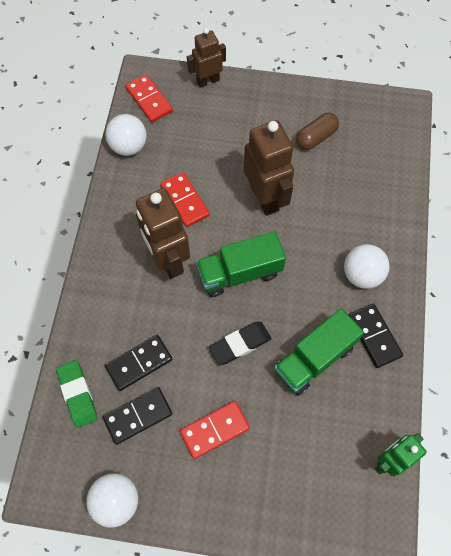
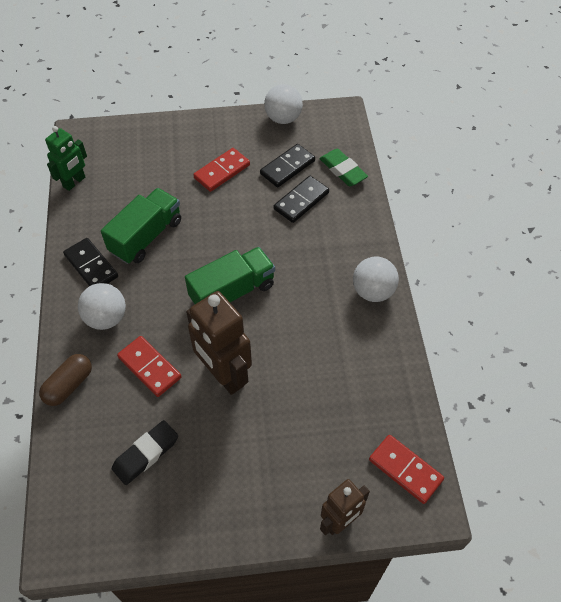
camera: 165 degrees right, 10 degrees down
(129, 146) = (401, 399): white ball -> white ball (373, 291)
(168, 260) = (308, 287): brown robot -> none
(185, 201) = (312, 350): red domino -> red domino (149, 367)
(240, 344) = (216, 233): black eraser -> black eraser (146, 454)
(316, 137) = (176, 469): brown capsule -> brown capsule (69, 385)

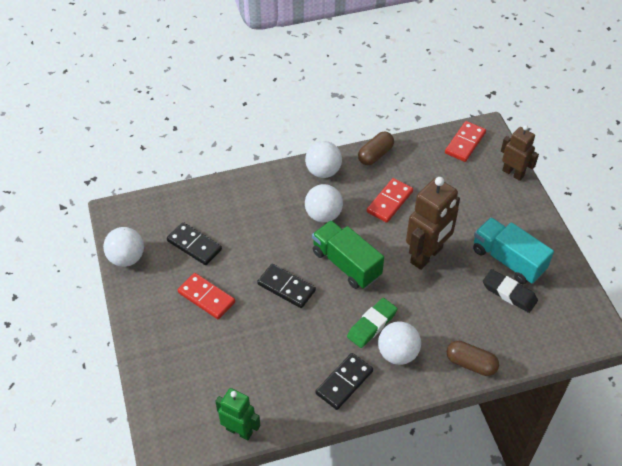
camera: 100 degrees left, 5 degrees down
(146, 236) = (299, 344): green truck -> none
(149, 367) = (436, 308): red domino -> red domino (390, 202)
(194, 468) = (508, 260): none -> turquoise truck
(301, 201) = (235, 229): black domino -> black domino (286, 287)
(306, 281) = (323, 215): none -> white ball
(343, 170) = (193, 203): green eraser -> green eraser (372, 325)
(394, 352) = (375, 155): none -> brown capsule

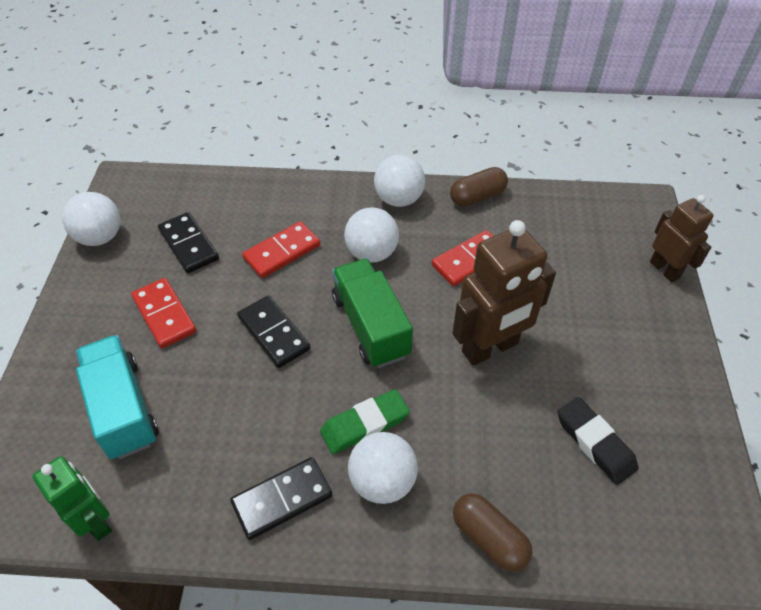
camera: 20 degrees right, 0 degrees up
(465, 143) = (608, 213): red domino -> red domino (282, 252)
(508, 260) = (612, 391): turquoise truck -> turquoise truck (123, 408)

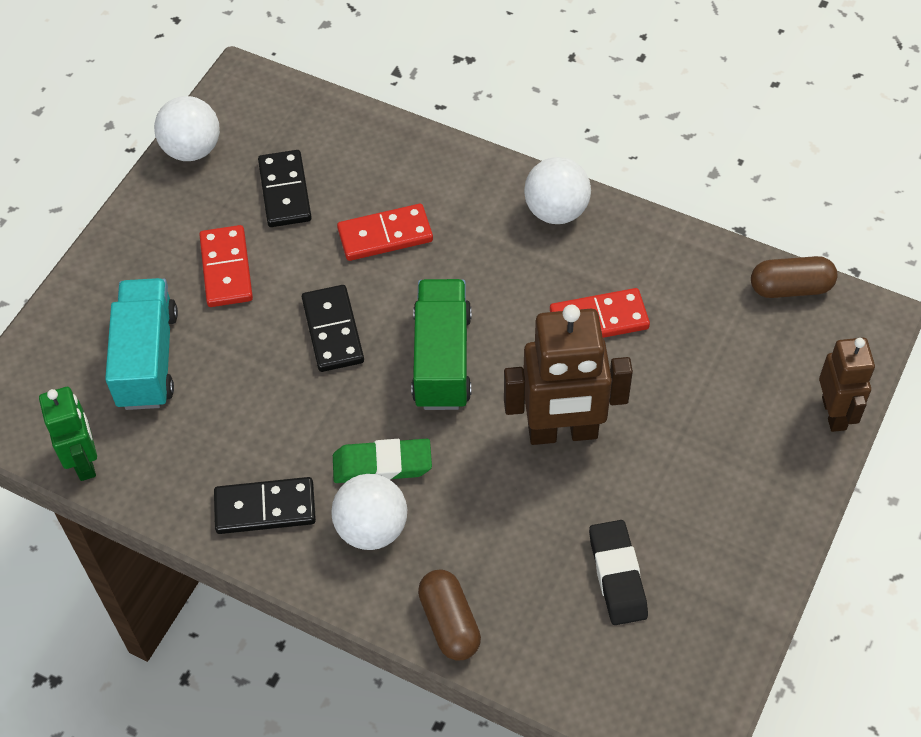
camera: 25 degrees right, 5 degrees up
(372, 253) = (488, 271): white ball -> none
(477, 197) = (656, 239): brown capsule -> brown capsule (791, 288)

